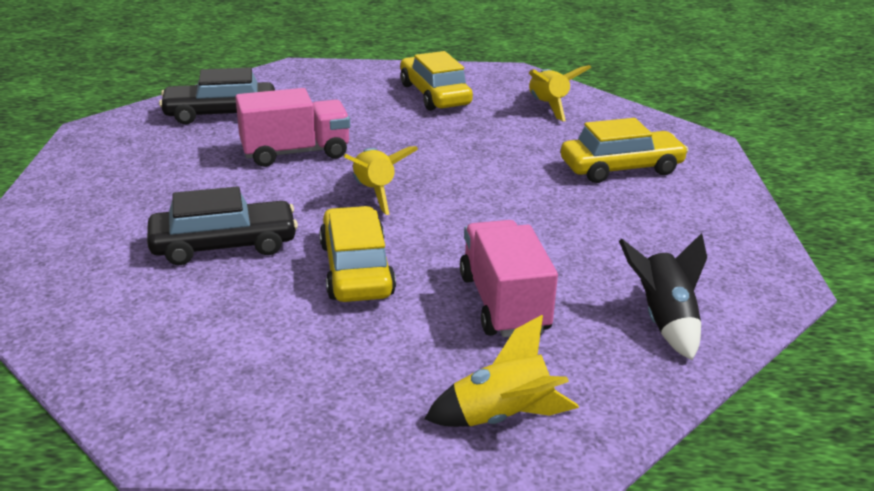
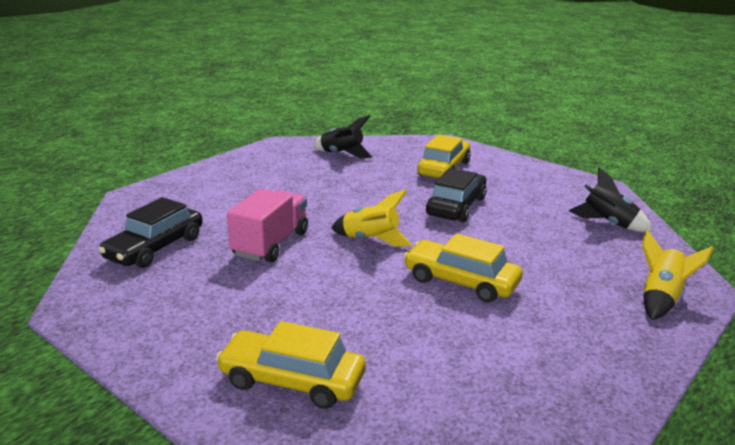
camera: 50 degrees left, 5 degrees down
(224, 245) = (368, 316): black car -> black car (456, 206)
(434, 95) = (268, 173): yellow car -> yellow car (292, 380)
(503, 303) = (549, 254): pink truck -> none
(548, 106) = (342, 154): yellow rocket -> black rocket

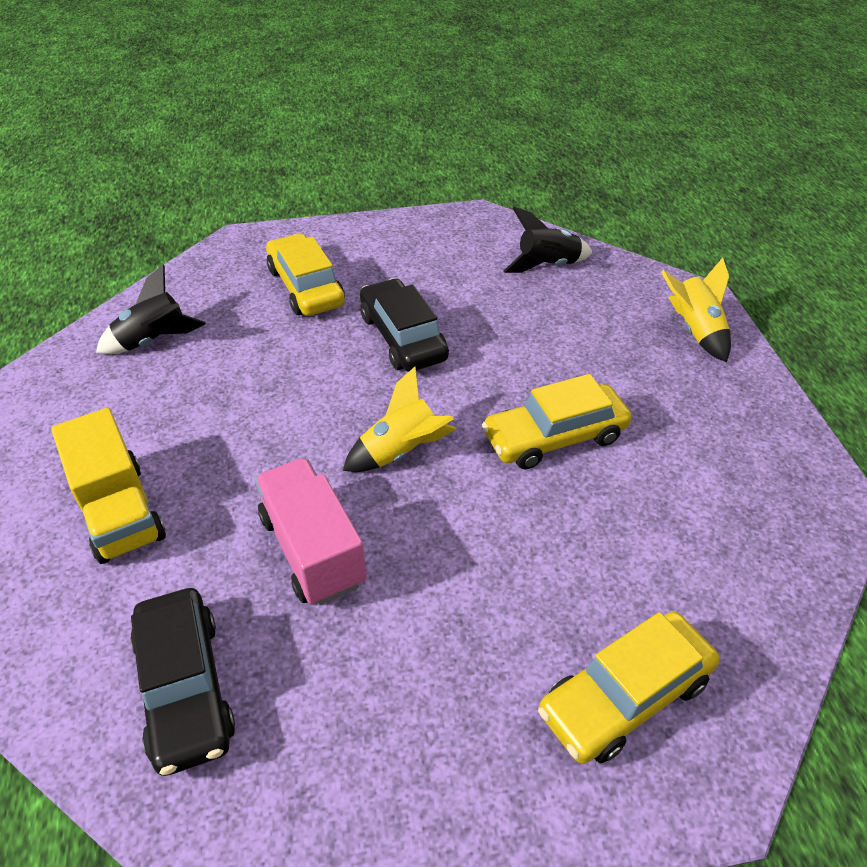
camera: 50 degrees left, 20 degrees up
(231, 192) = (120, 512): none -> yellow truck

